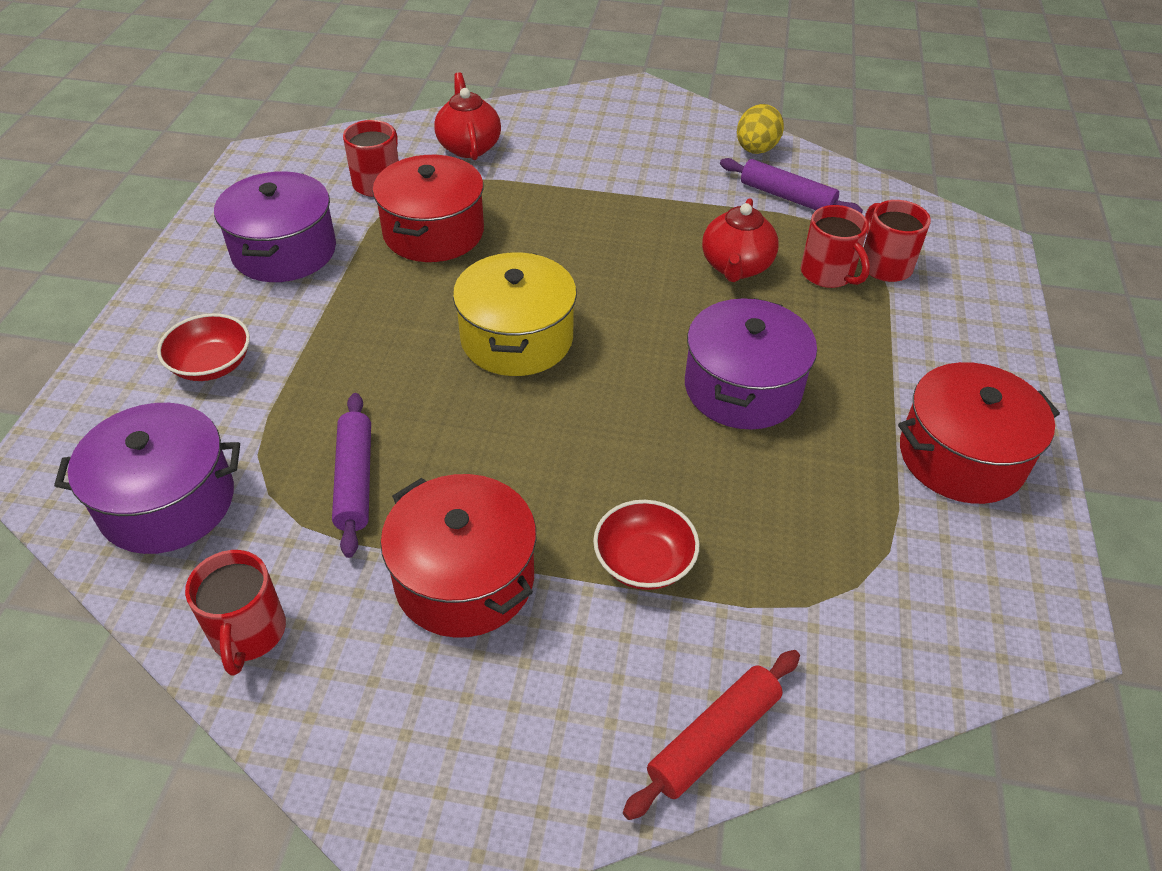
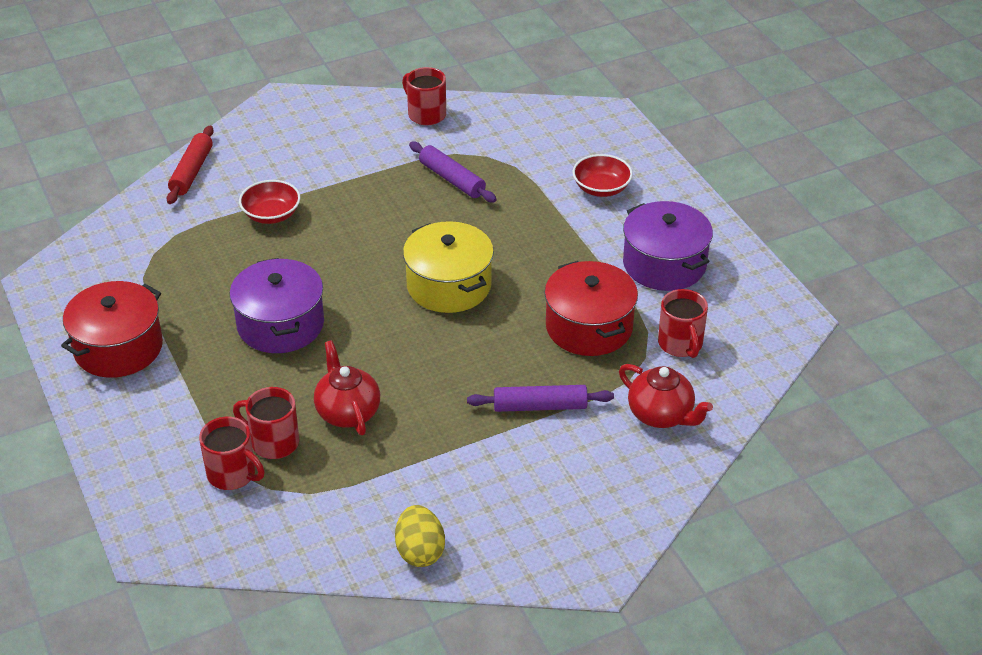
camera: 145 degrees right, 5 degrees down
(167, 502) = (528, 132): purple pot -> none
(464, 578) = (353, 170): red pot -> none
(787, 197) = (354, 506): purple rolling pin -> purple rolling pin (540, 406)

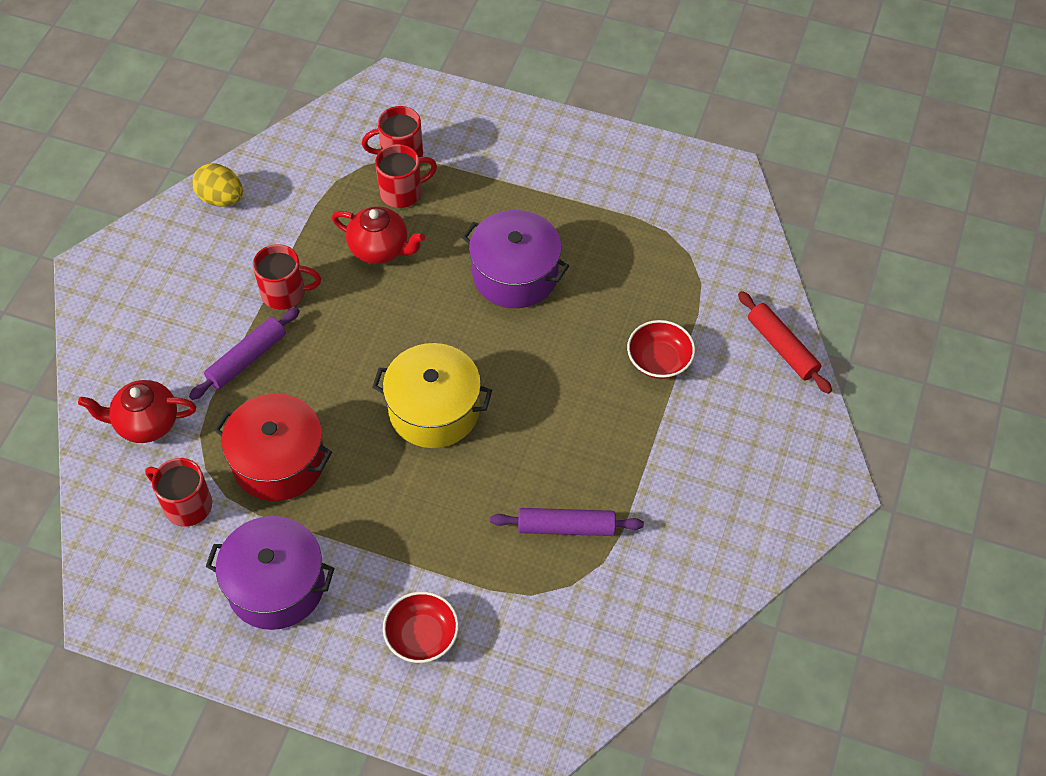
camera: 135 degrees right, 15 degrees up
(118, 348) = (597, 172): red pot -> none
(426, 114) = (690, 591): red mug -> red mug (285, 293)

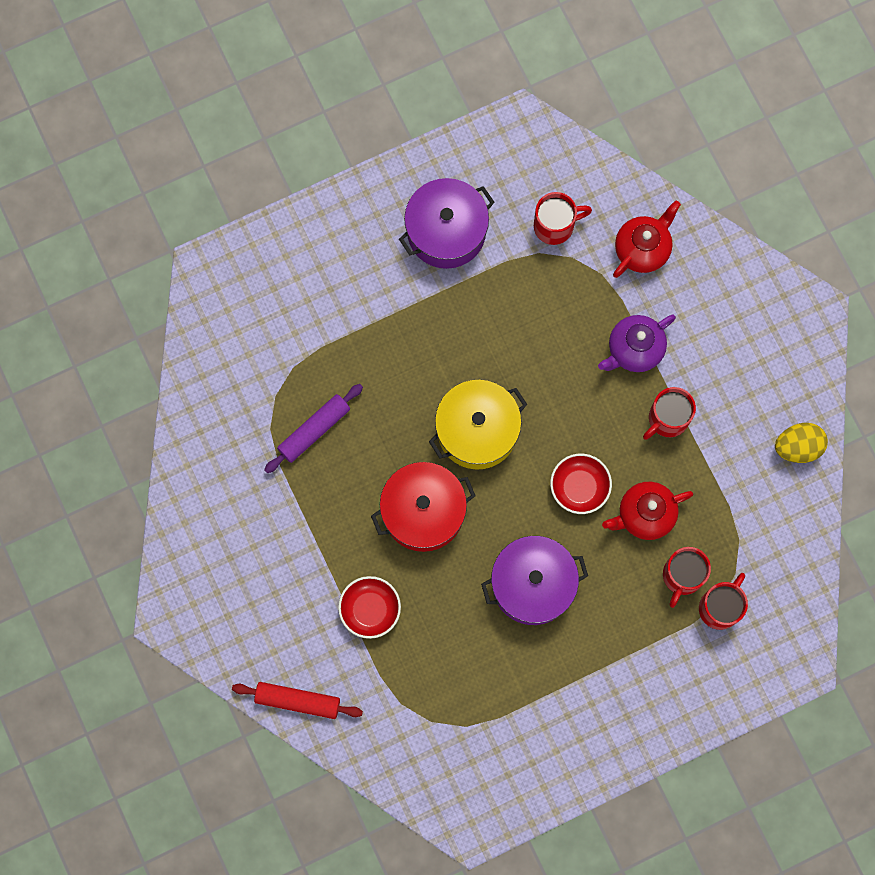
camera: 135 degrees right, 20 degrees up
(247, 359) = (634, 349): purple rolling pin -> purple teapot
(279, 461) = (533, 304): red pot -> red pot (423, 511)
(422, 636) = (330, 283): red bowl -> red bowl (579, 487)

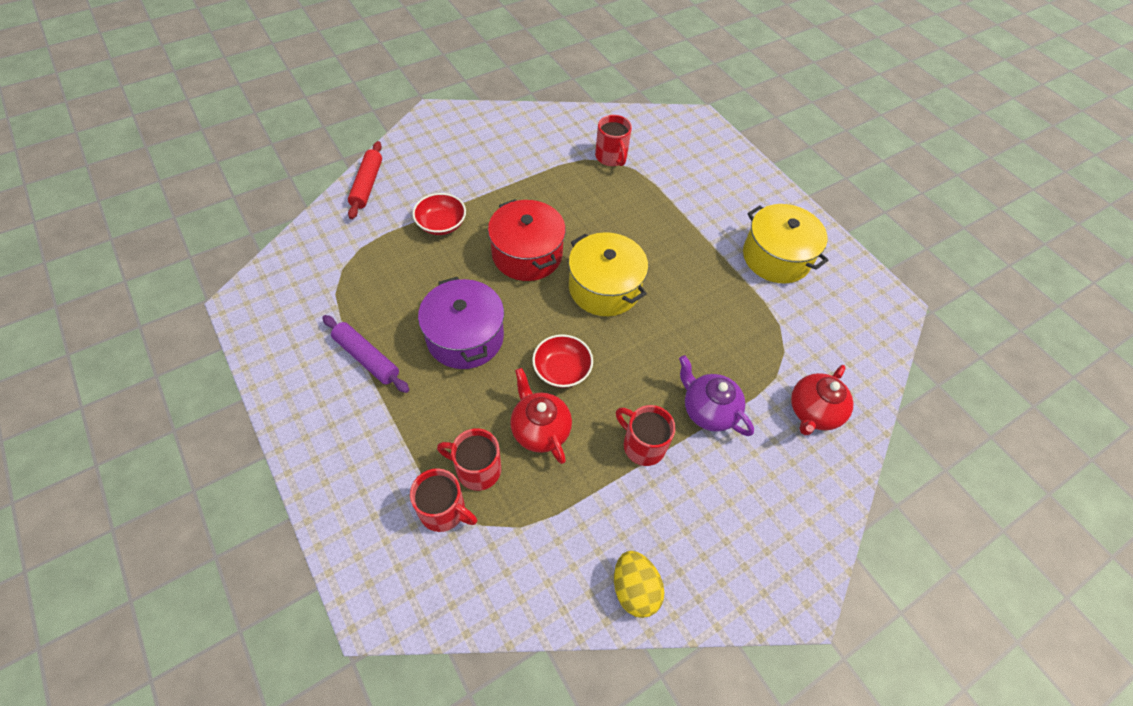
camera: 80 degrees right, 20 degrees down
(314, 430) = (587, 183): purple rolling pin -> purple rolling pin (367, 358)
(446, 231) = (776, 257): purple pot -> yellow pot
(555, 225) = (810, 336): red mug -> red mug (611, 157)
(642, 249) = (813, 412): red teapot -> red teapot turned 90 degrees clockwise

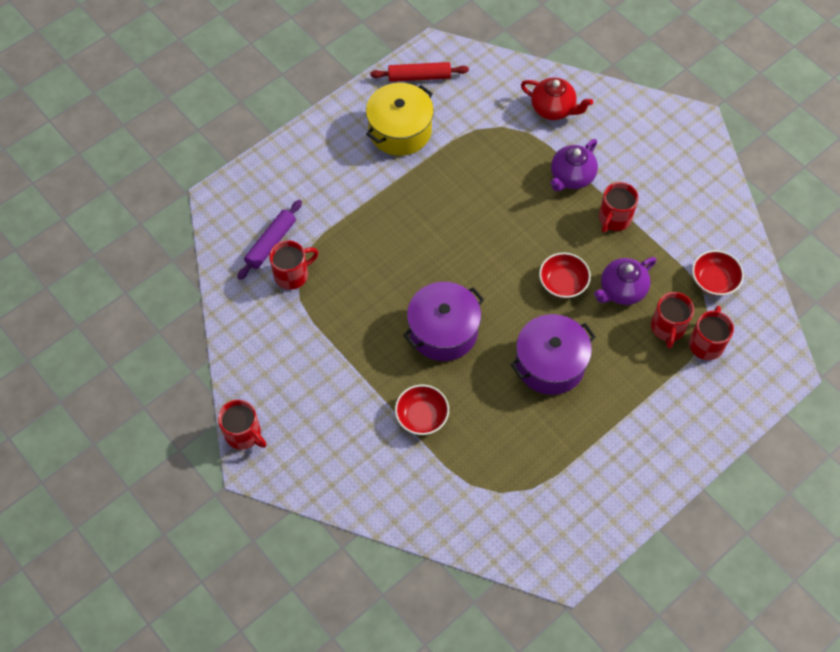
camera: 95 degrees left, 5 degrees up
(367, 185) = (381, 505): red rolling pin -> red rolling pin (419, 77)
(367, 358) = (592, 438): purple rolling pin -> purple rolling pin (271, 243)
(464, 113) = (244, 434): none -> red mug
(527, 254) = (443, 331): red pot -> purple pot
(532, 547) = (714, 280): none -> red bowl
(539, 429) = (621, 290): red teapot -> purple teapot
(604, 288) = (468, 261): yellow pot -> none
(634, 589) = (721, 214): yellow egg -> none

